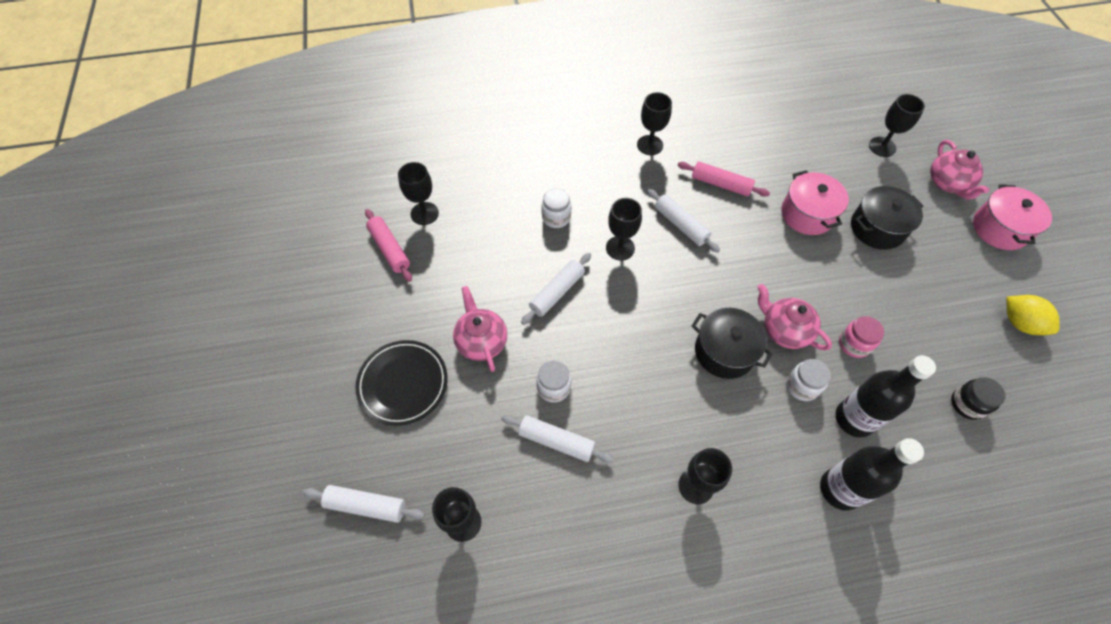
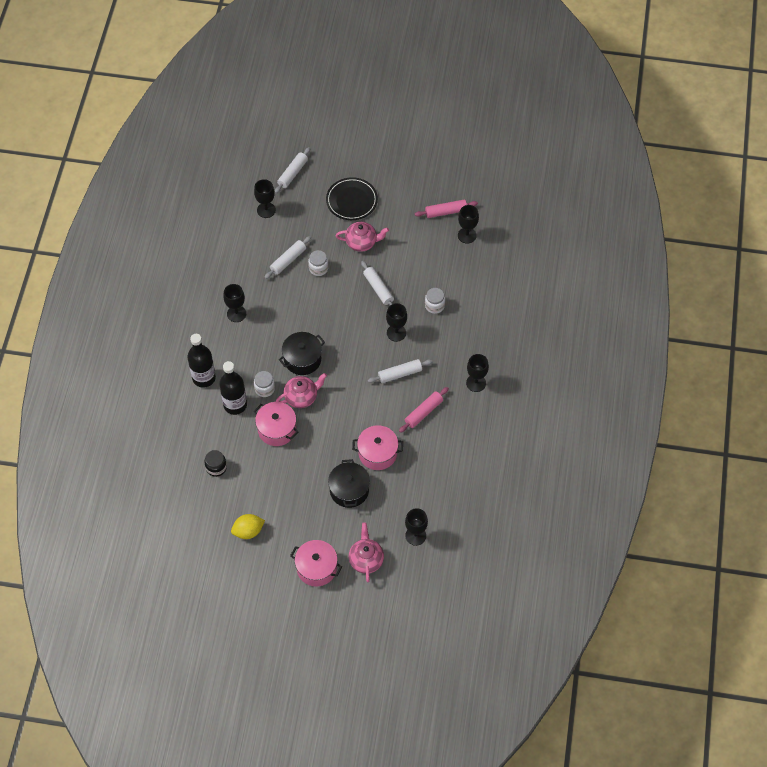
camera: 110 degrees right, 0 degrees up
(854, 344) = (277, 429): pink jar -> pink pot
(948, 183) = (366, 559): pink teapot -> pink teapot turned 75 degrees clockwise

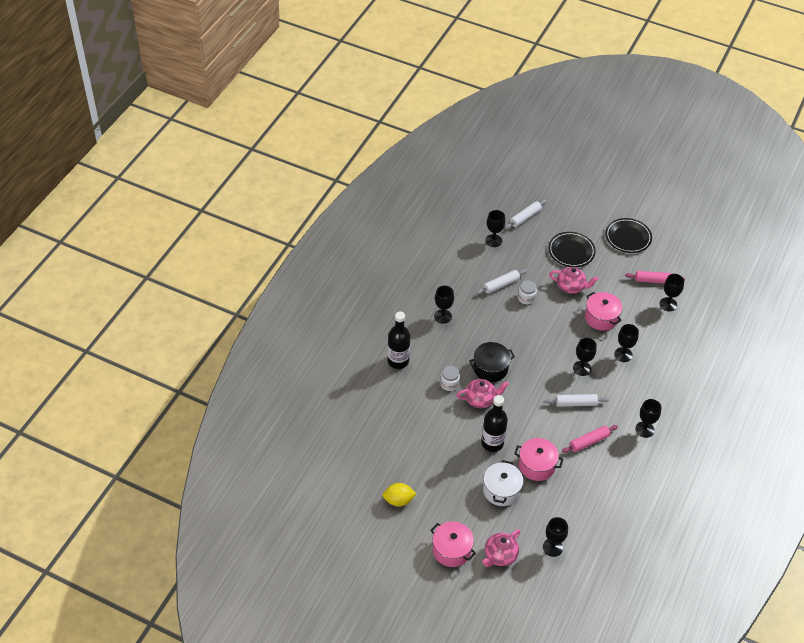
camera: 15 degrees right, 10 degrees down
(216, 467) = (386, 438): black jar -> none
(235, 405) = (419, 390): black bottle -> black bottle (492, 443)
(277, 429) = (450, 421): pink pot -> pink pot (601, 318)
(349, 490) = (501, 490): black pot -> white pot
(366, 559) = (500, 555): pink teapot -> pink teapot turned 150 degrees counterclockwise
(378, 288) = (575, 328): white rolling pin -> none
(407, 168) = (628, 237): none -> black plate
(434, 305) = (623, 354): white jar -> black goblet

